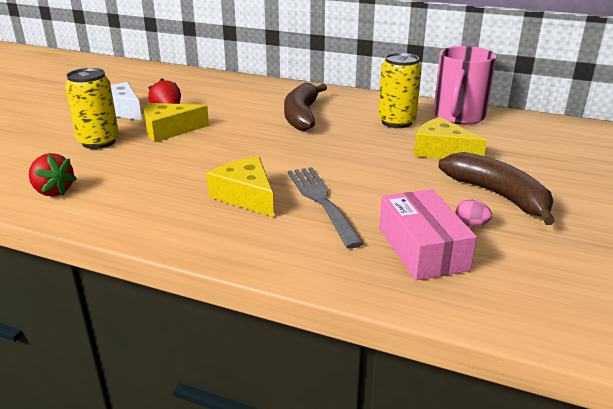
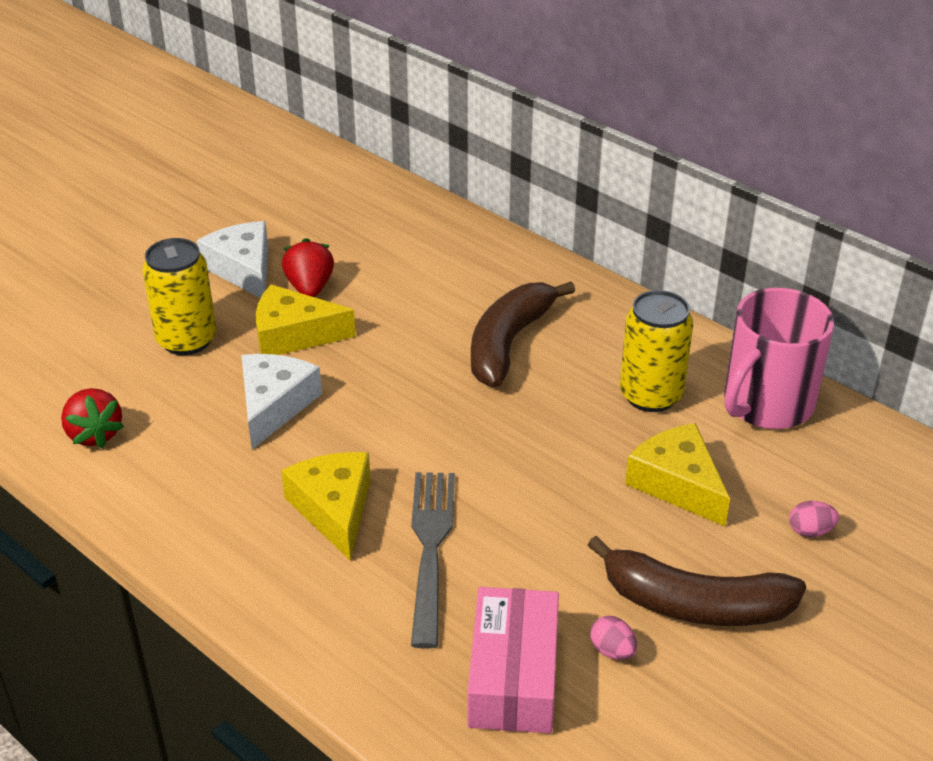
camera: 20 degrees right, 10 degrees up
(175, 159) = (274, 405): none -> white cheese
(498, 195) = (695, 604): brown banana -> brown banana turned 120 degrees clockwise
(528, 156) = (810, 531): none -> pink egg

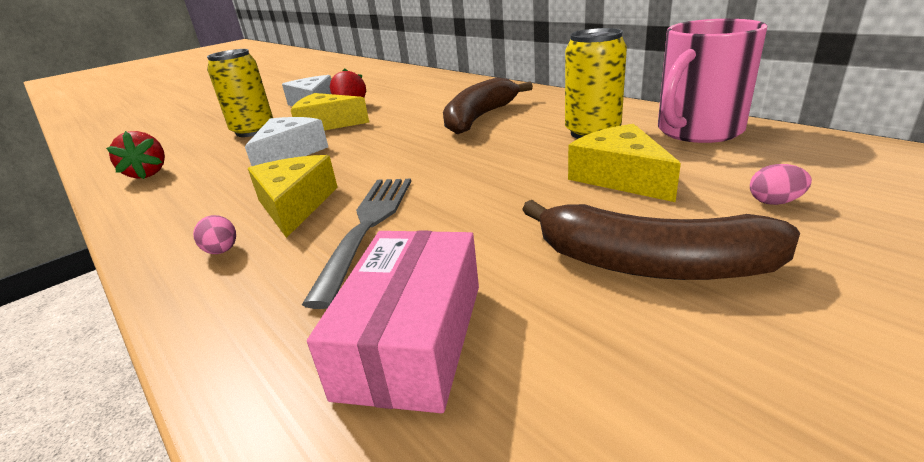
camera: 10 degrees right, 10 degrees down
(612, 651) = (545, 311): pink egg -> pink egg (222, 251)

